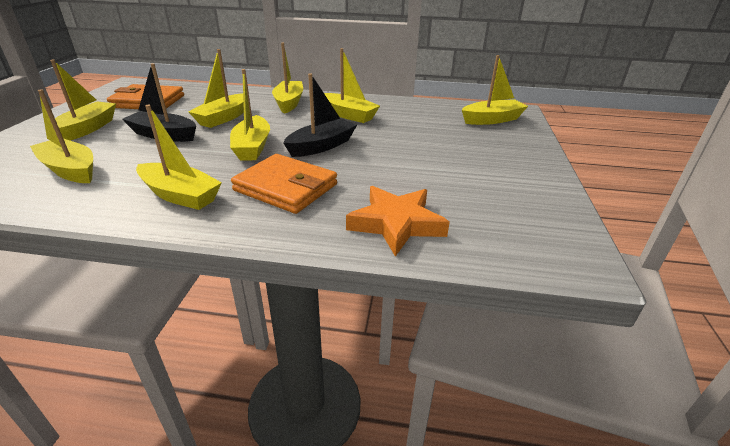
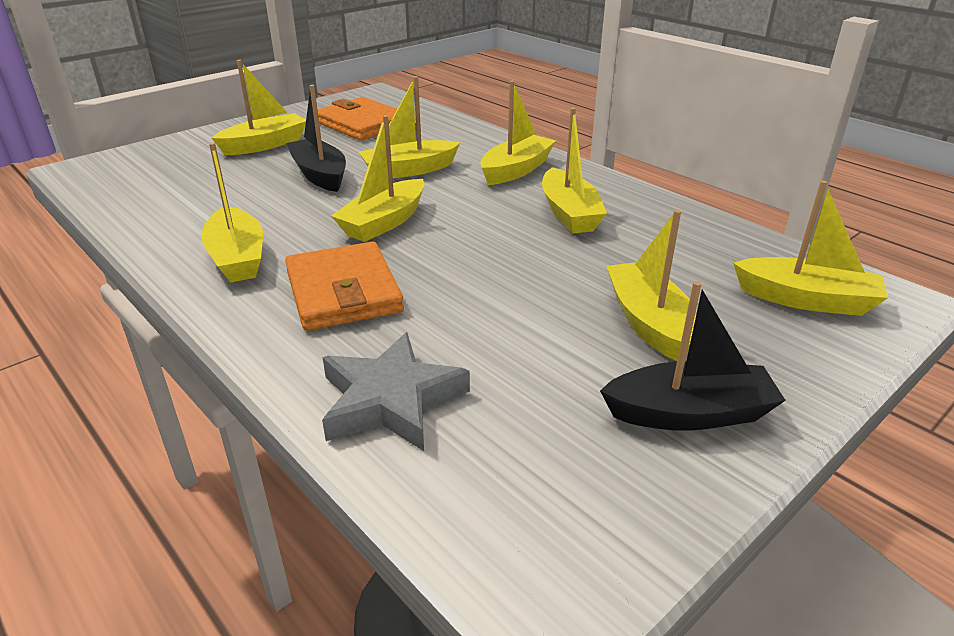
camera: 40 degrees right, 0 degrees up
(70, 170) = (194, 191): yellow boat -> yellow boat (649, 322)
(321, 146) = (463, 250): black boat -> black boat (689, 413)
(396, 224) = (391, 400): orange star -> grey star

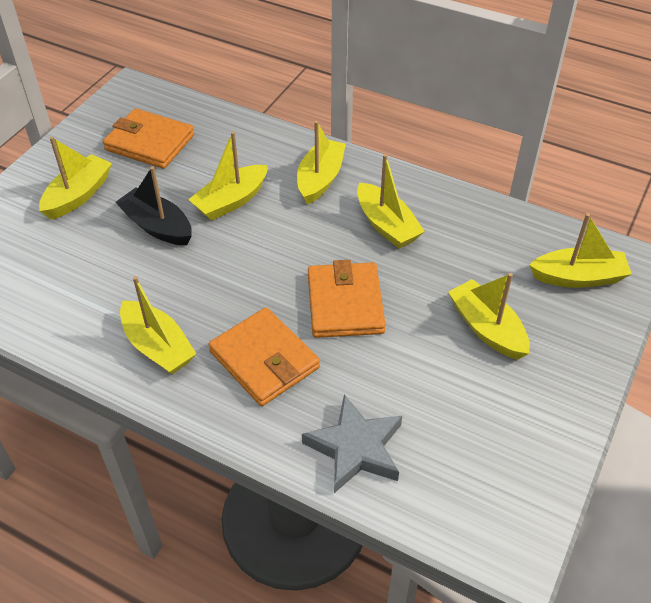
camera: 20 degrees left, 15 degrees up
(384, 222) = (249, 274): yellow boat -> none
(475, 265) = (345, 303): none -> orange wallet
(689, 413) = (538, 401): black boat -> none

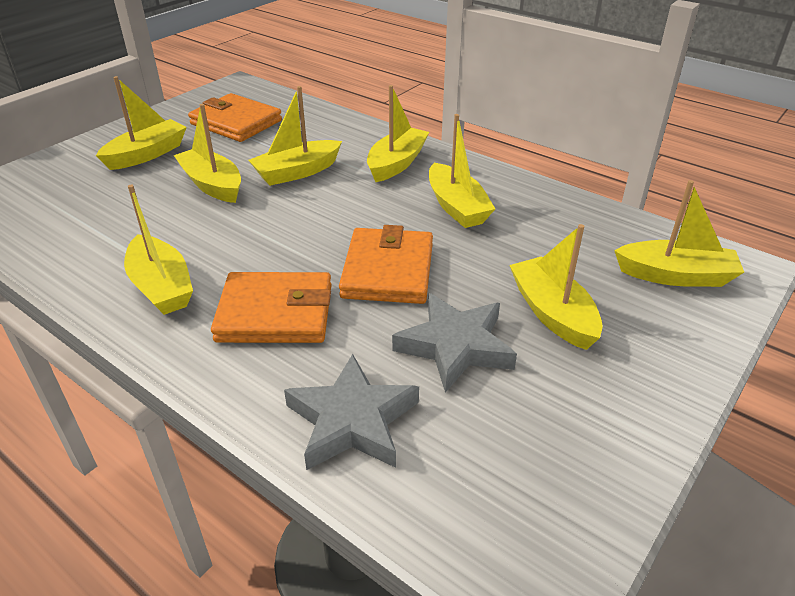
camera: 10 degrees right, 10 degrees down
(157, 226) = (212, 185): black boat -> yellow boat
(264, 359) = (275, 313): orange wallet -> orange wallet turned 60 degrees counterclockwise
(417, 371) = (455, 346): none -> grey star

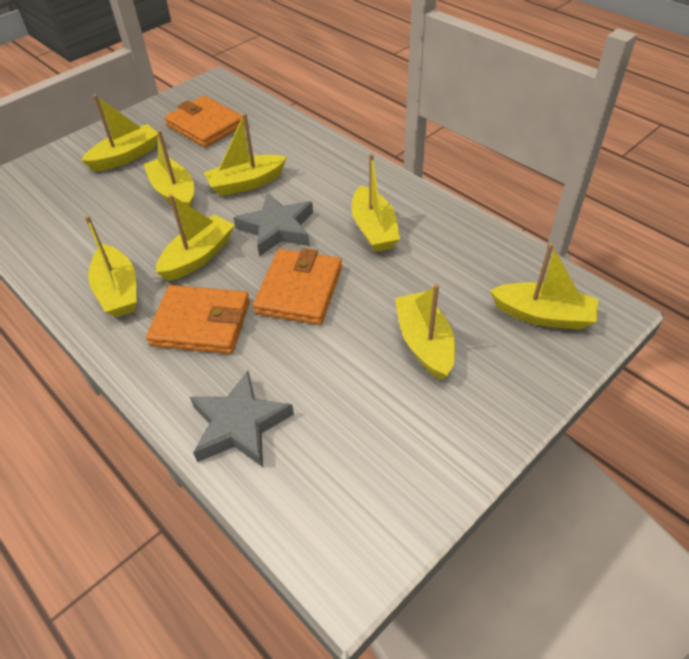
camera: 10 degrees right, 10 degrees up
(396, 163) = (333, 179): yellow boat -> yellow boat (198, 256)
(455, 346) = (335, 367): grey star -> grey star (277, 228)

